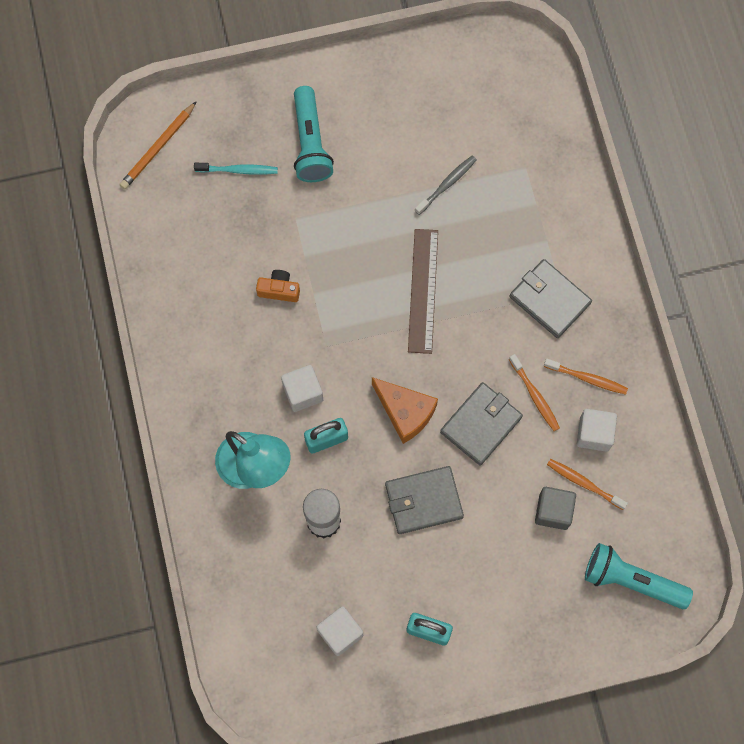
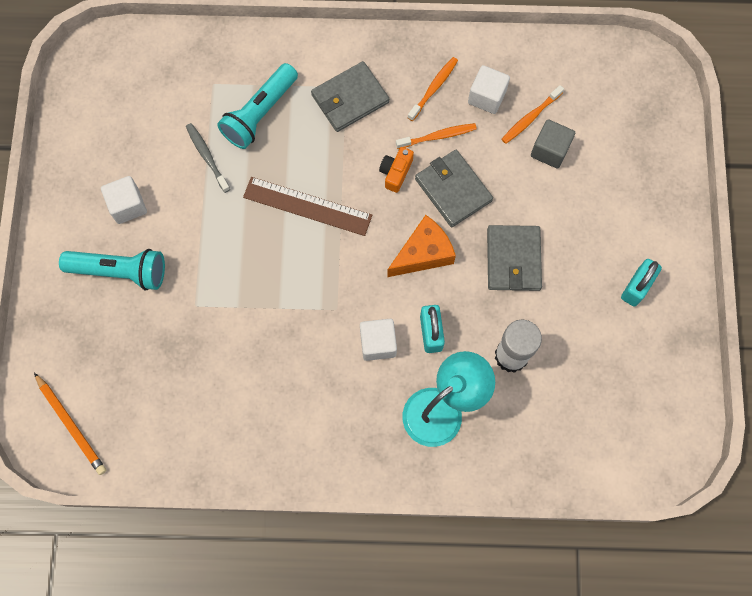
camera: 75 degrees left, 0 degrees up
(238, 170) = (125, 349): turquoise toothbrush -> none
(279, 290) = (265, 340): orange camera -> orange camera (395, 172)
(340, 633) = (622, 367): white cube -> white cube (128, 206)
(632, 581) = (627, 104): turquoise flashlight -> turquoise flashlight (260, 113)

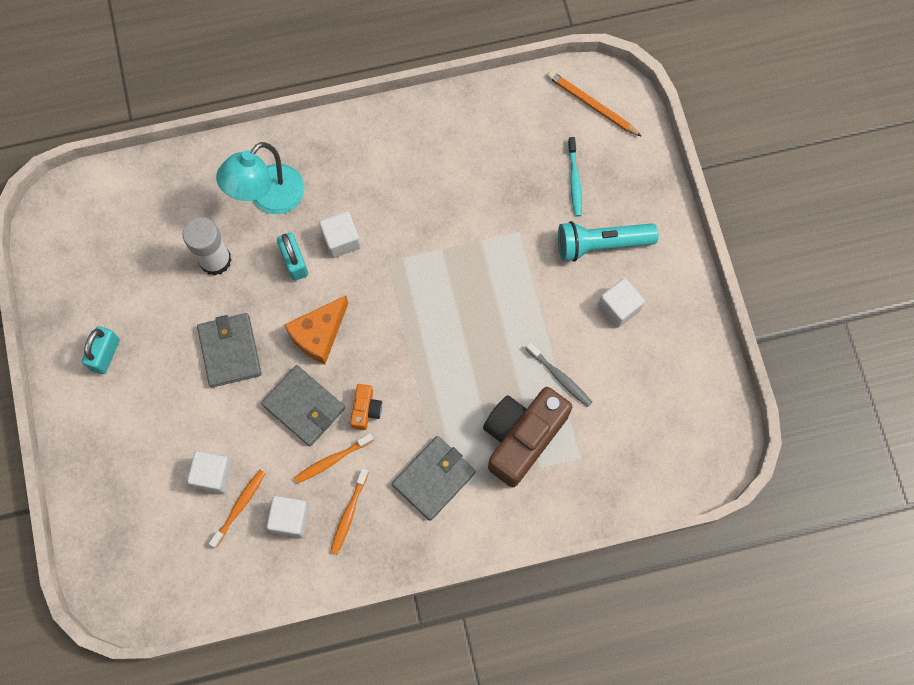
camera: 165 degrees right, 0 degrees up
(121, 345) = (574, 180): none -> turquoise toothbrush
(260, 113) = (522, 437): turquoise flashlight -> brown camera
(307, 206) = (444, 352): brown ruler -> none
(550, 150) = (213, 475): grey cube -> white cube

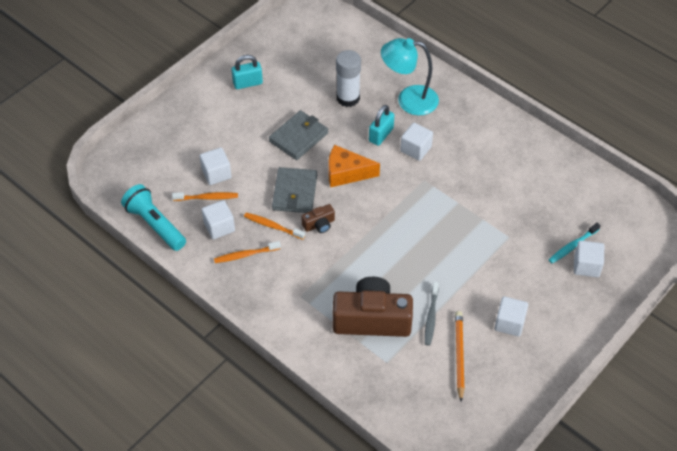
camera: 55 degrees right, 20 degrees down
(366, 410) = (319, 224): orange camera -> brown camera
(434, 478) = (304, 286): grey wallet -> none
(592, 105) = (633, 225): orange pencil -> orange pencil (459, 355)
(601, 244) = (544, 287): turquoise flashlight -> turquoise flashlight (155, 225)
(606, 186) = (586, 266): none -> white cube

